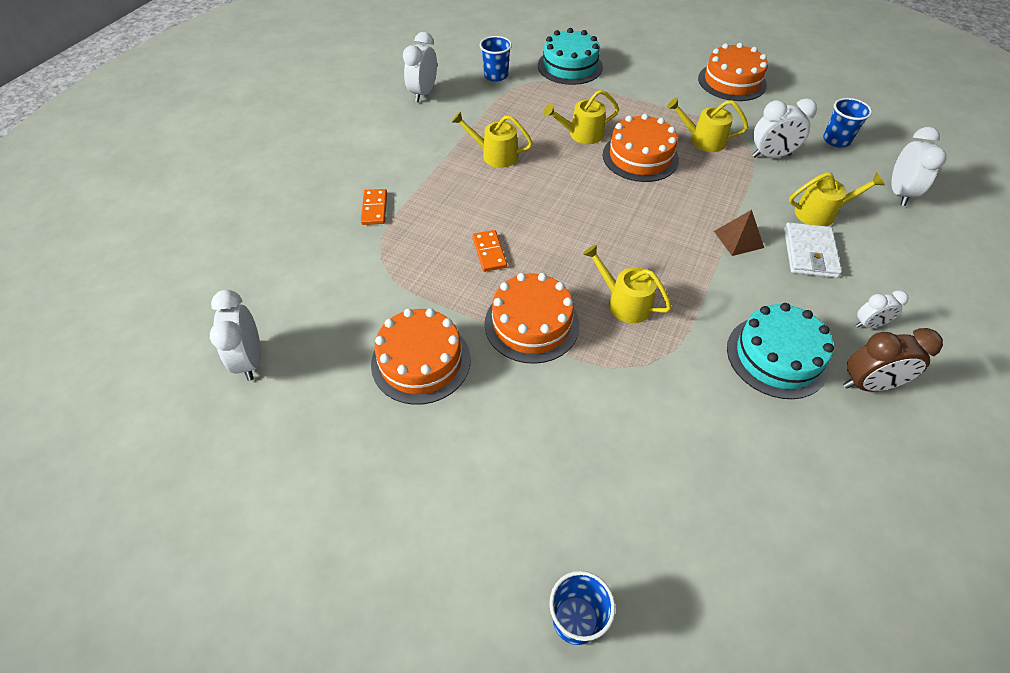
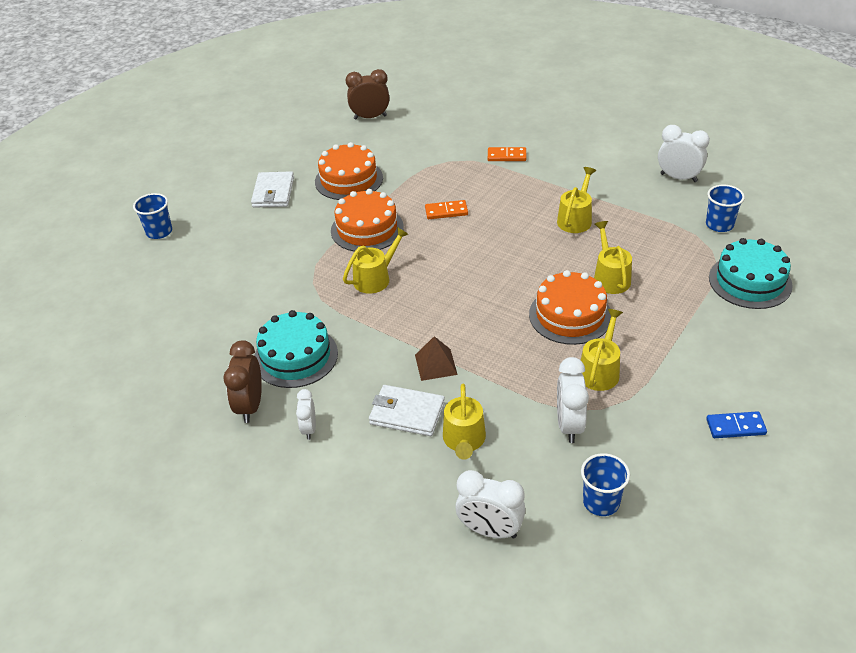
camera: 100 degrees right, 10 degrees down
(250, 360) = (370, 117): white clock -> brown clock
(454, 456) = (273, 192): none -> white wallet
(732, 81) = (735, 427): orange cake -> blue domino

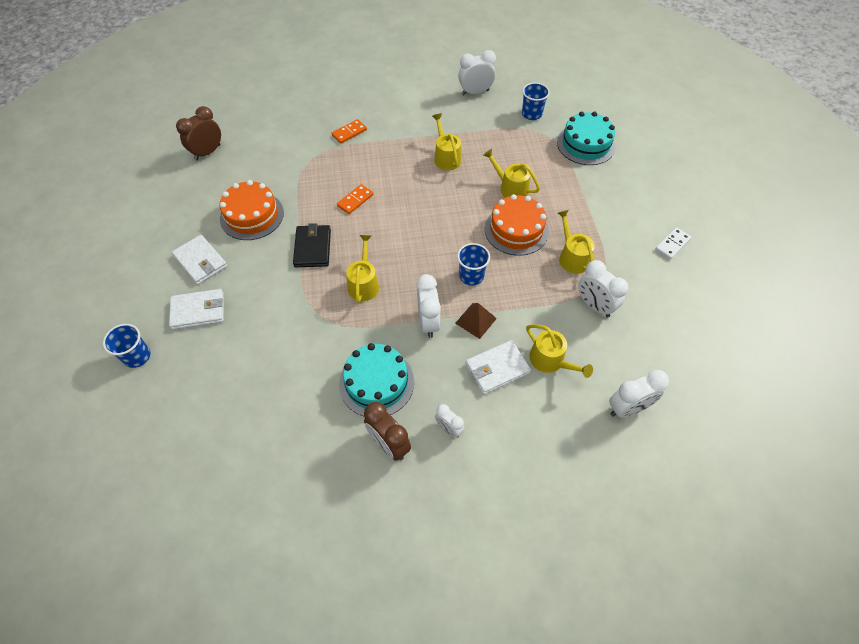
camera: 45 degrees left, 15 degrees up
(232, 226) = (198, 311): none -> white wallet
(367, 229) = (313, 248): orange cake -> black wallet
(392, 339) = (428, 322): none -> white clock
(601, 502) = (660, 342): blue cup -> blue cup (471, 276)
(735, 427) = (672, 244): blue domino -> white domino

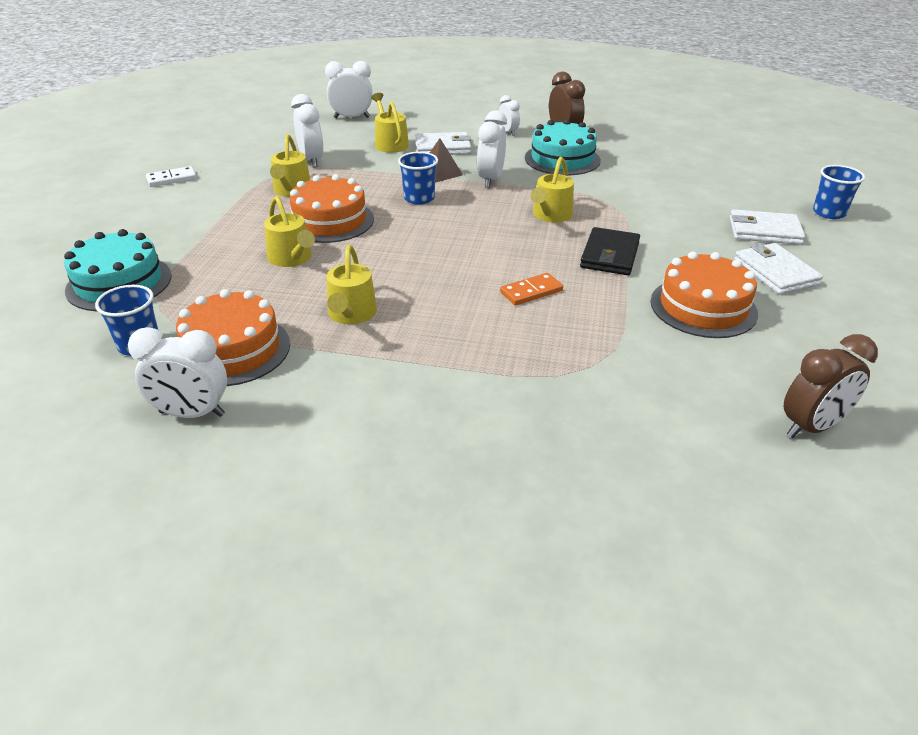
camera: 160 degrees left, 20 degrees down
(349, 133) = (503, 395): orange domino -> none
(487, 123) = (232, 350): none -> orange cake

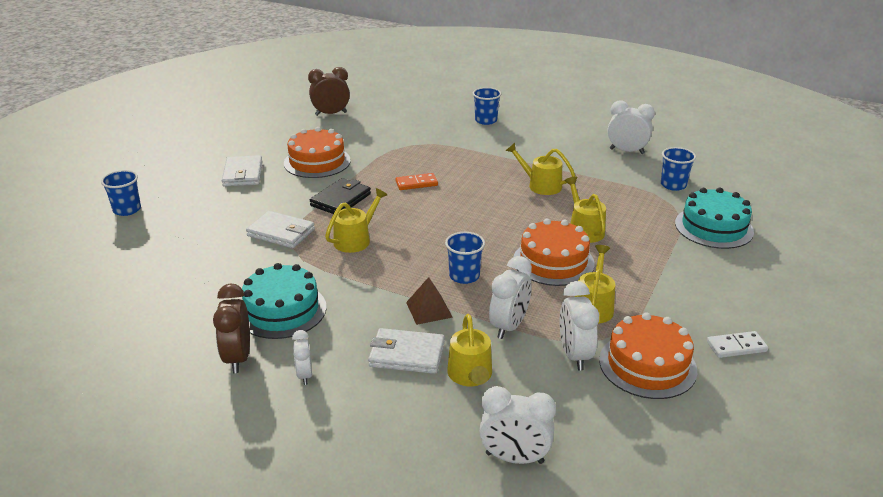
camera: 165 degrees left, 5 degrees down
(232, 350) = (613, 175): orange cake -> orange cake (647, 365)
(351, 314) = (540, 185): yellow watering can -> yellow watering can turned 75 degrees counterclockwise
(486, 463) = (486, 120): none -> blue cup
(490, 180) = (381, 290): white clock -> white clock (509, 326)
(764, 231) = (203, 202): white wallet -> white wallet (281, 233)

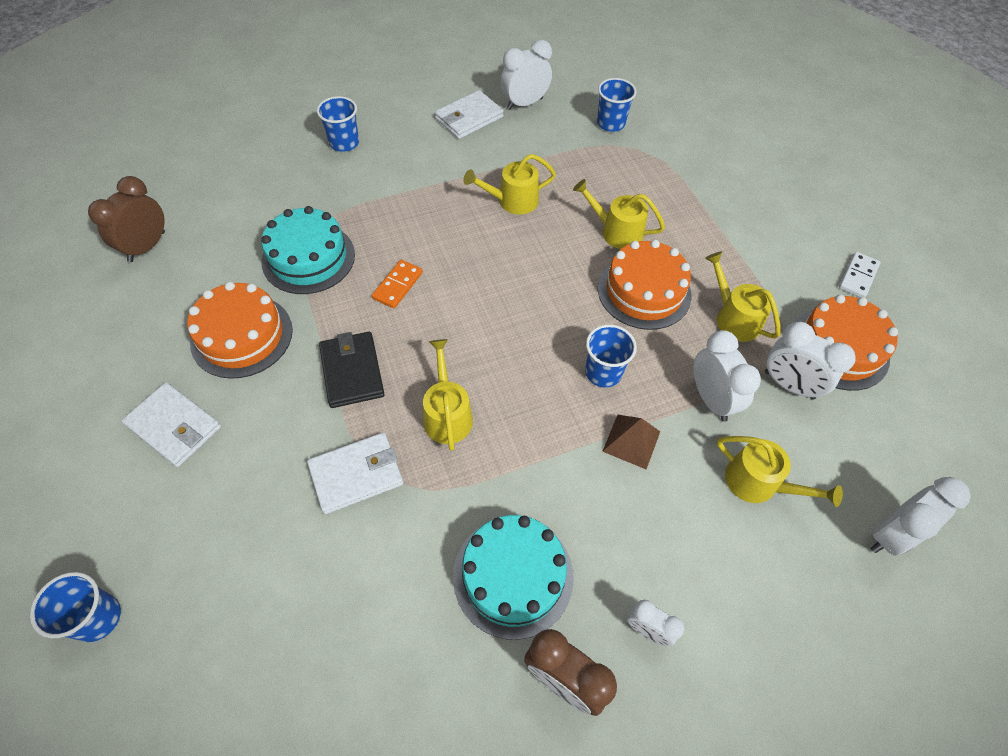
camera: 50 degrees left, 25 degrees up
(406, 354) = (686, 512): white wallet -> white wallet (469, 118)
(713, 227) = (696, 155): turquoise cake -> turquoise cake (308, 258)

